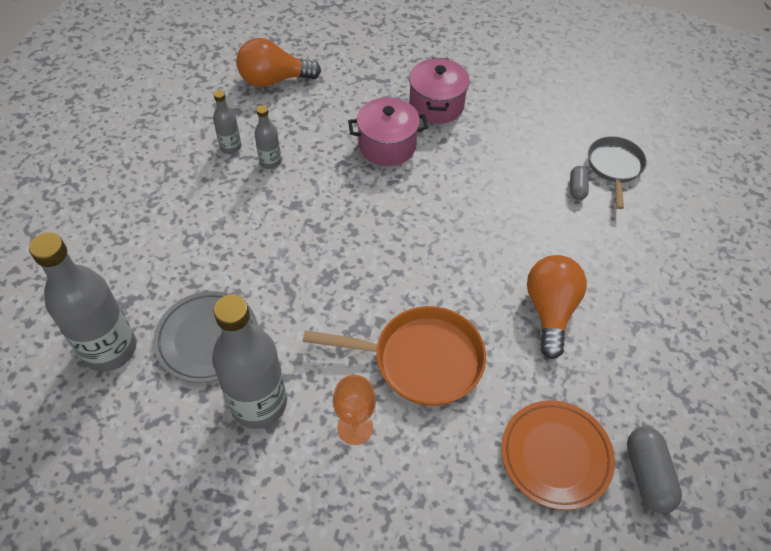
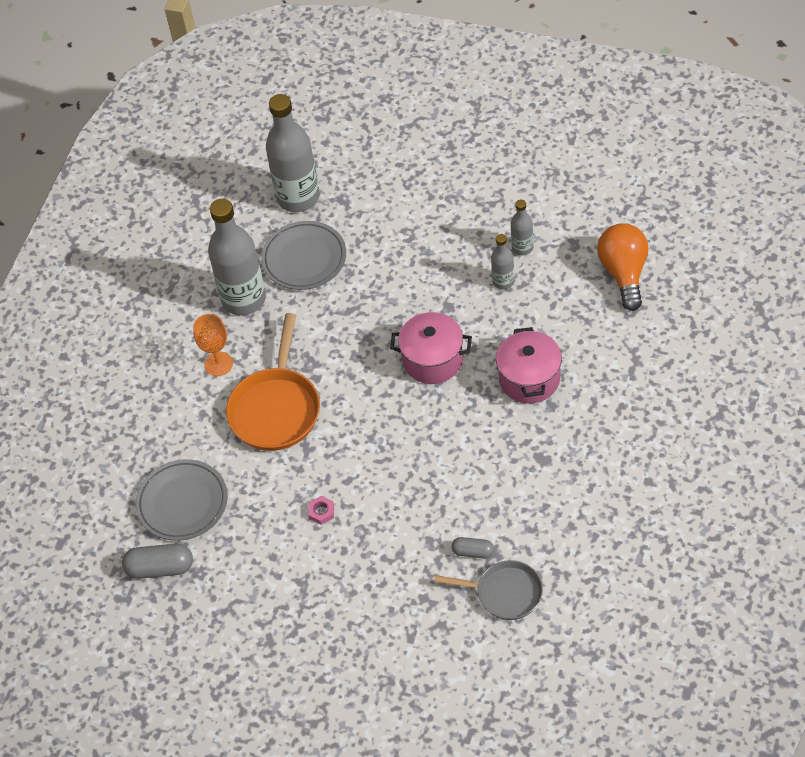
camera: 100 degrees right, 0 degrees up
(436, 105) = (594, 424): pink pot -> pink pot (433, 360)
(550, 310) = (321, 512): orange light bulb -> pink nut
(555, 456) = (182, 503): orange plate -> grey plate

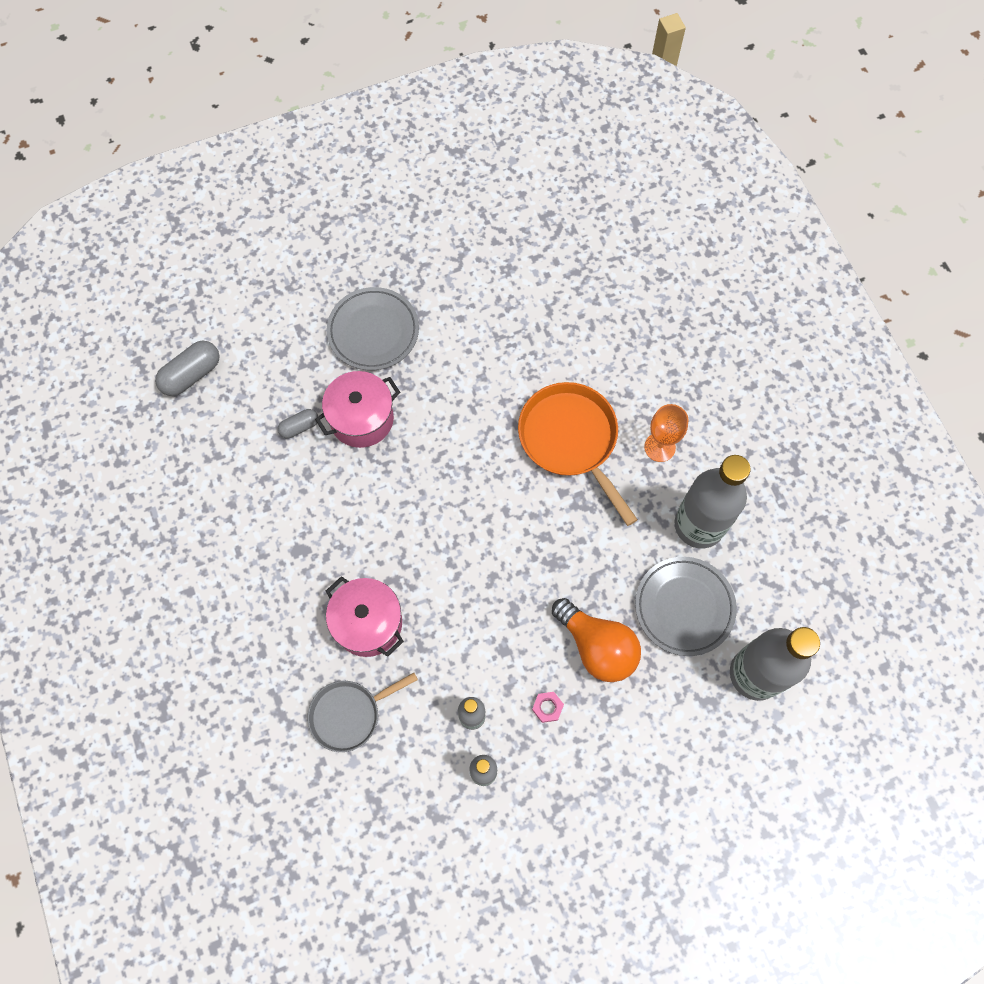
camera: 135 degrees right, 15 degrees up
(160, 568) = (540, 253): grey capsule -> grey capsule (191, 375)
(182, 503) = (572, 312): grey plate -> grey plate (373, 331)
(321, 512) = (452, 378): pink nut -> pink nut (547, 707)
(433, 360) = (472, 582): pink pot -> pink pot (362, 419)
(504, 593) = (248, 410): grey pan -> grey pan (349, 714)
(624, 273) = (358, 813): orange light bulb -> orange light bulb (597, 646)

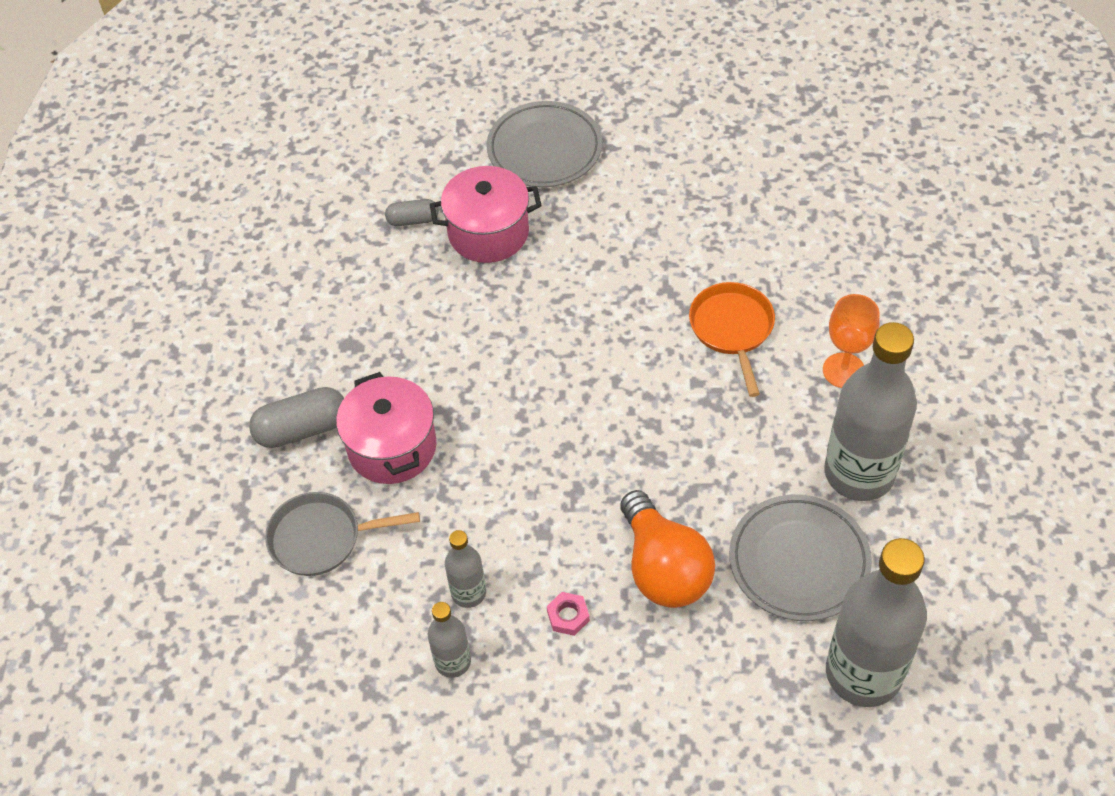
camera: 25 degrees right, 15 degrees down
(191, 375) = (319, 135): grey capsule -> grey capsule (302, 429)
(571, 440) = (732, 329): orange pan -> orange pan, size x0.65

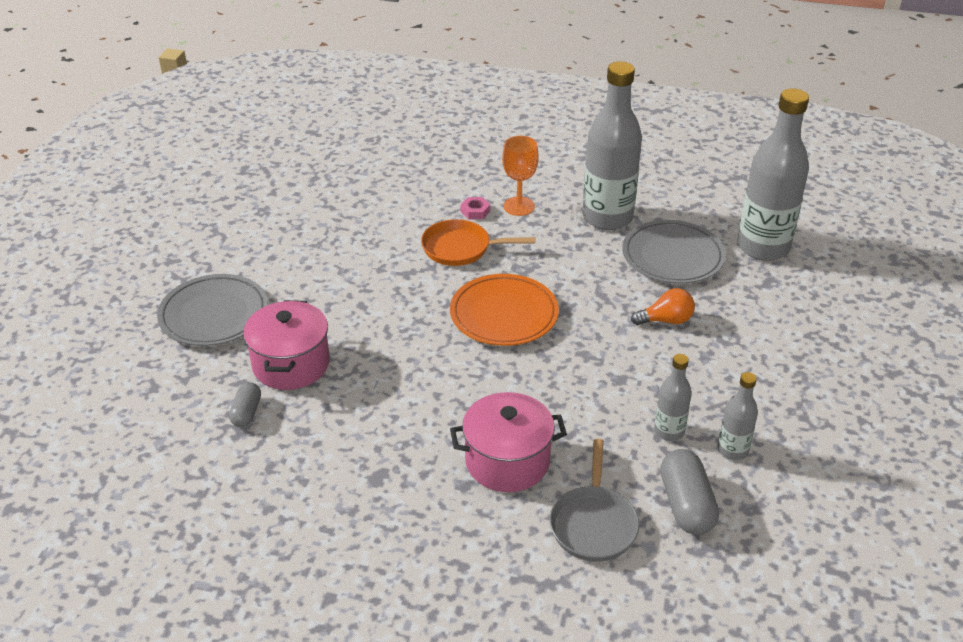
camera: 80 degrees left, 15 degrees down
(302, 429) = (465, 525): grey capsule -> grey capsule (686, 505)
(568, 616) = (699, 377): pink nut -> pink nut (475, 211)
(622, 398) = (504, 315): none -> orange plate
(663, 568) = (666, 320): orange light bulb -> orange light bulb, size x0.57

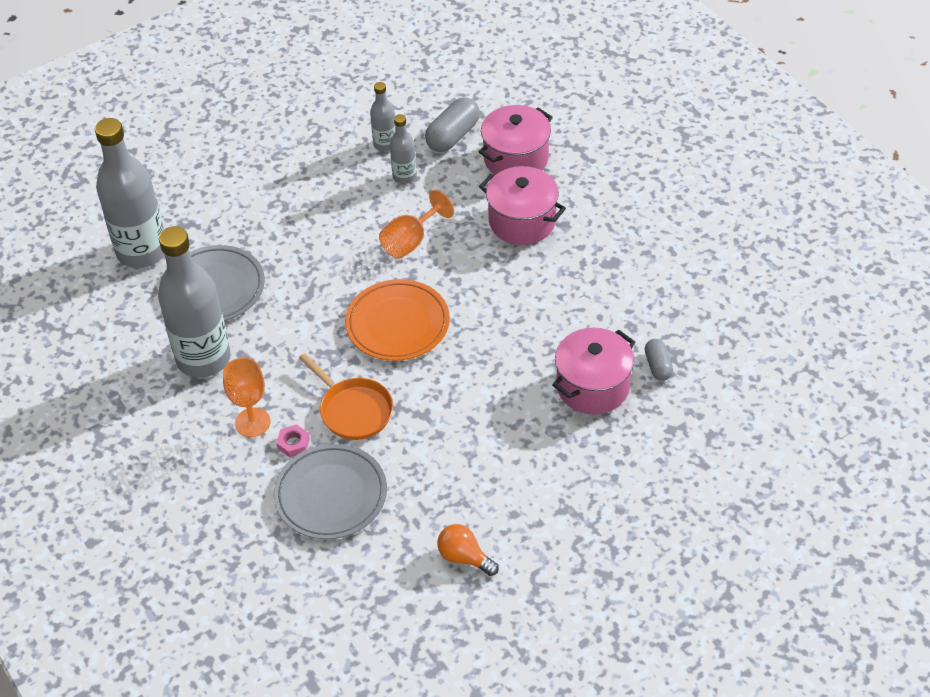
camera: 135 degrees left, 10 degrees up
(214, 315) = (613, 478): grey plate -> grey plate (331, 495)
(246, 412) = (658, 366): grey capsule -> grey capsule turned 60 degrees counterclockwise
(581, 380) = (411, 241): none -> orange goblet
(593, 523) = (516, 158): grey pan -> pink pot
(666, 320) = (297, 244): orange light bulb -> orange light bulb (464, 557)

